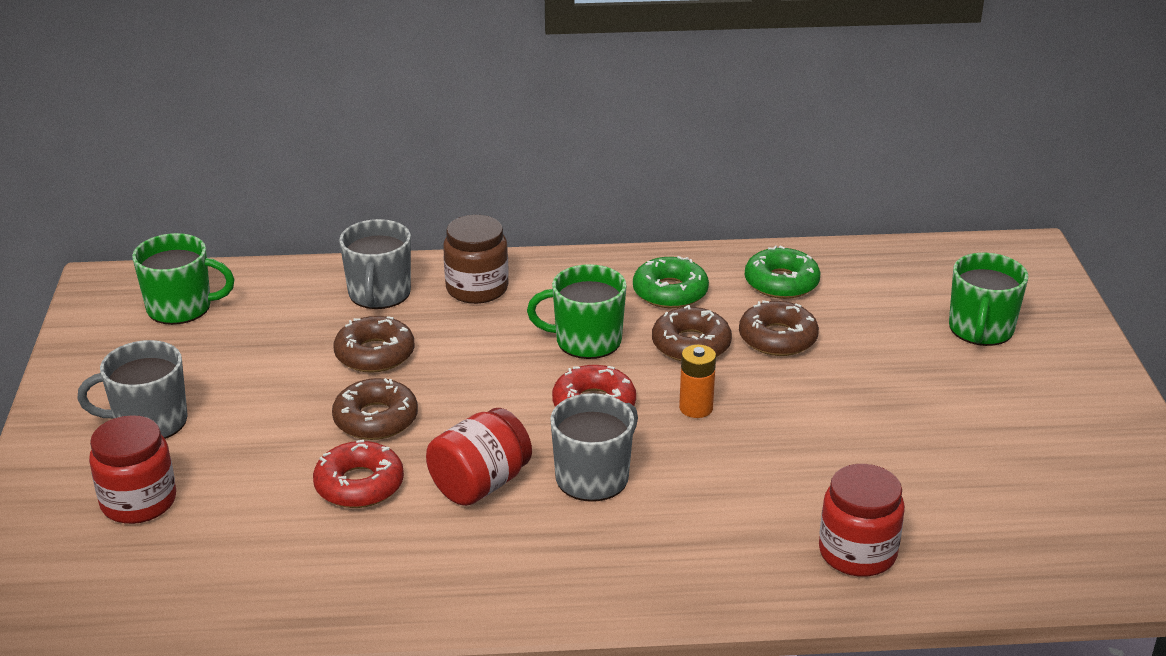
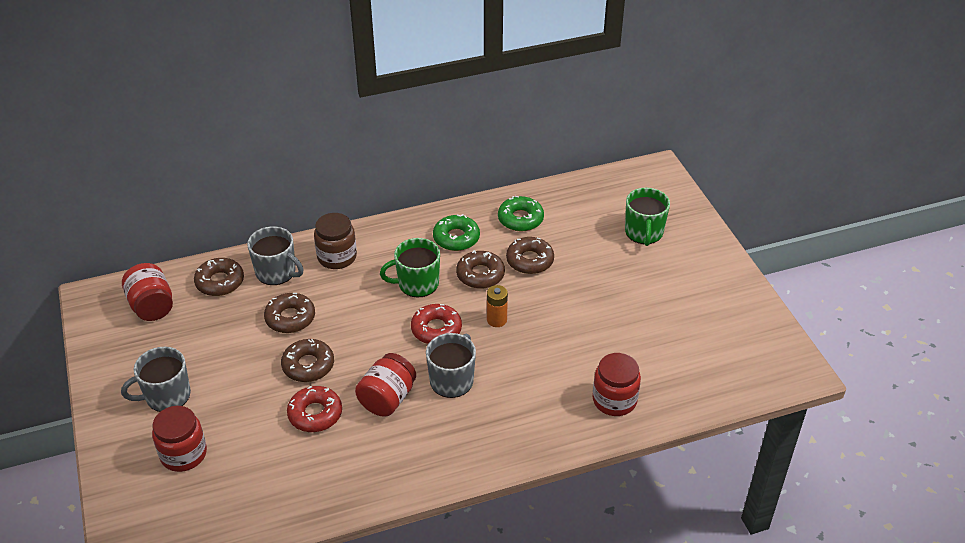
camera: 15 degrees left, 10 degrees up
(181, 307) = (152, 306): green mug -> red jar
(291, 293) = (220, 282): none -> brown donut
(379, 294) = (276, 272): grey mug -> grey mug turned 45 degrees counterclockwise

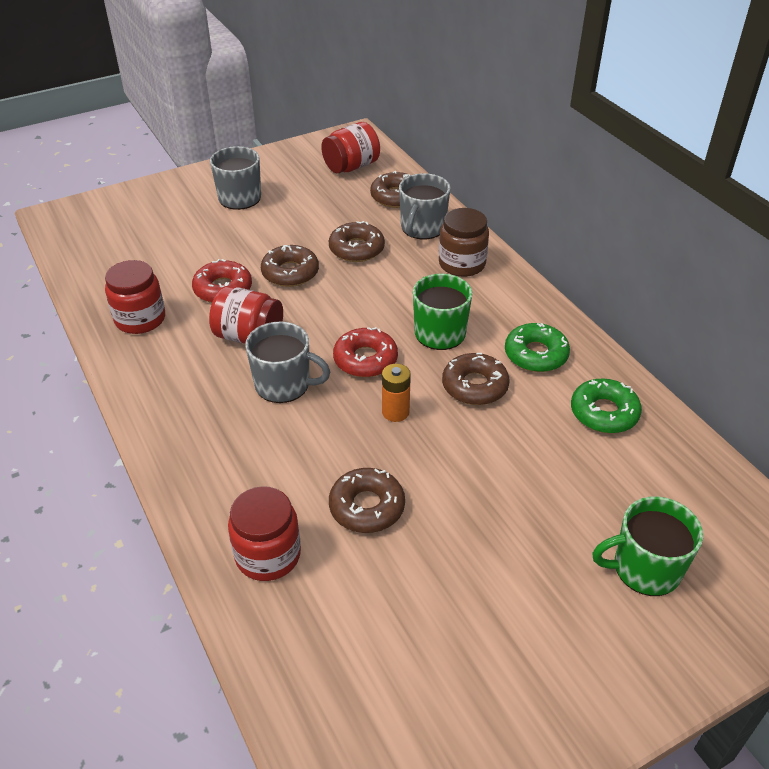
camera: 80 degrees right, 0 degrees up
(183, 454) = (169, 220): red jar -> red jar (140, 319)
(529, 260) = (521, 432): brown donut -> brown donut (367, 507)

